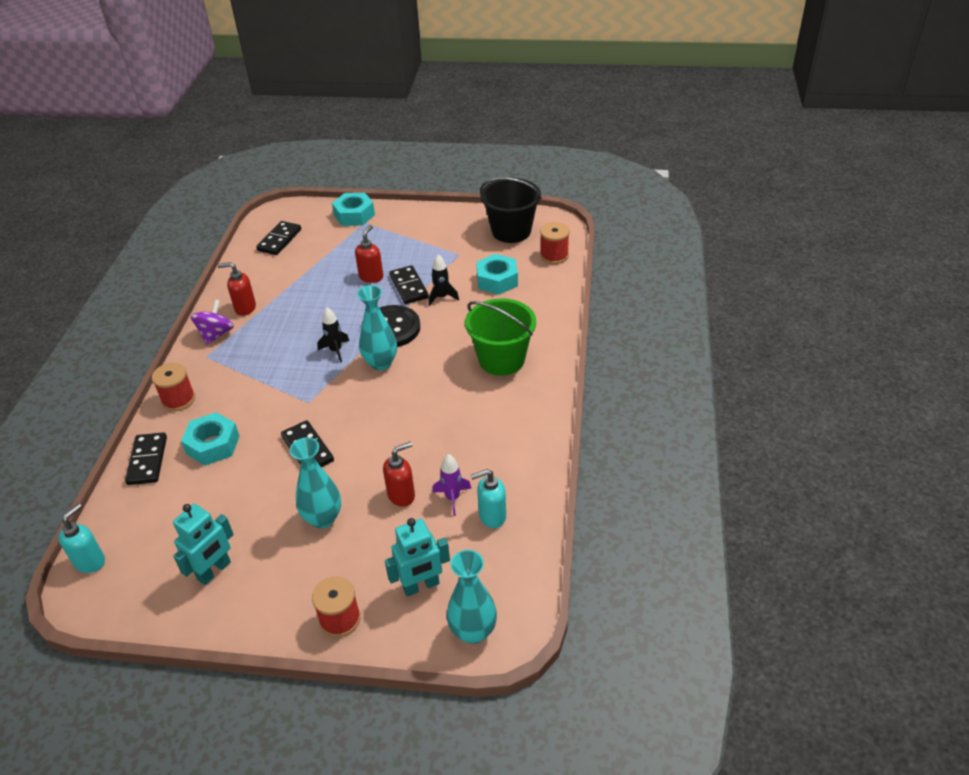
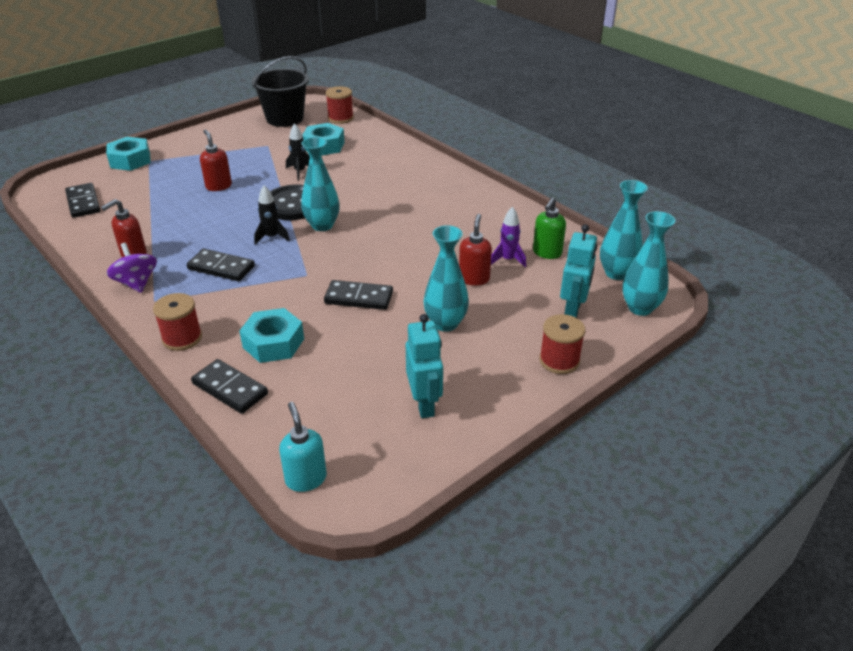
camera: 50 degrees left, 5 degrees down
(408, 287) = (262, 178): black domino -> black domino (221, 268)
(492, 516) = (547, 253): turquoise soap dispenser -> green soap dispenser
(501, 359) = (405, 181): green bucket -> none
(512, 583) = (617, 273): none -> turquoise vase

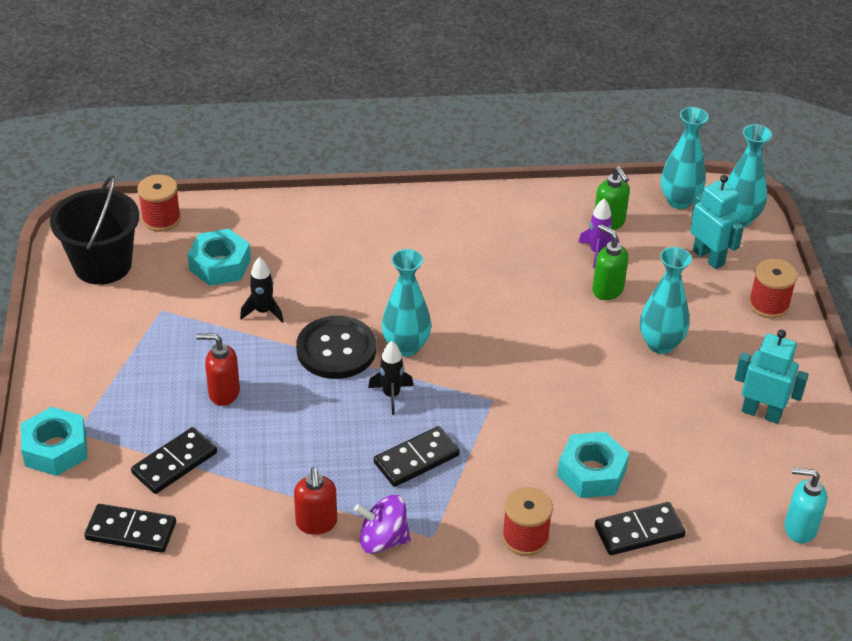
camera: 55 degrees left, 5 degrees up
(359, 298) = (569, 381): black domino -> black domino (175, 463)
(474, 278) = (607, 290): red soap dispenser -> green soap dispenser

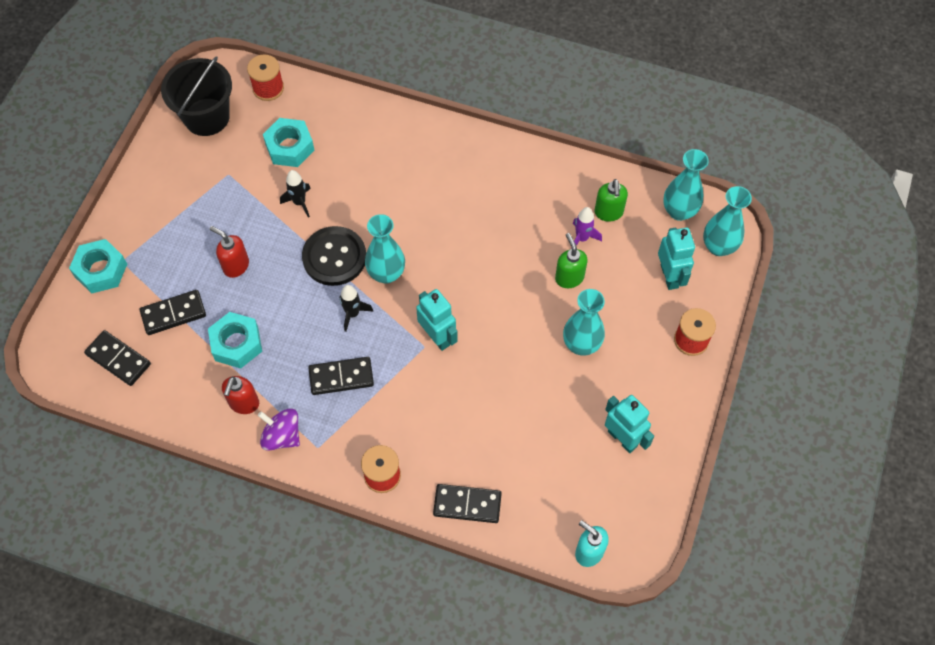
camera: 25 degrees right, 20 degrees up
(501, 386) = (437, 337): none -> turquoise robot
(591, 472) = (461, 440): turquoise nut -> turquoise nut (236, 344)

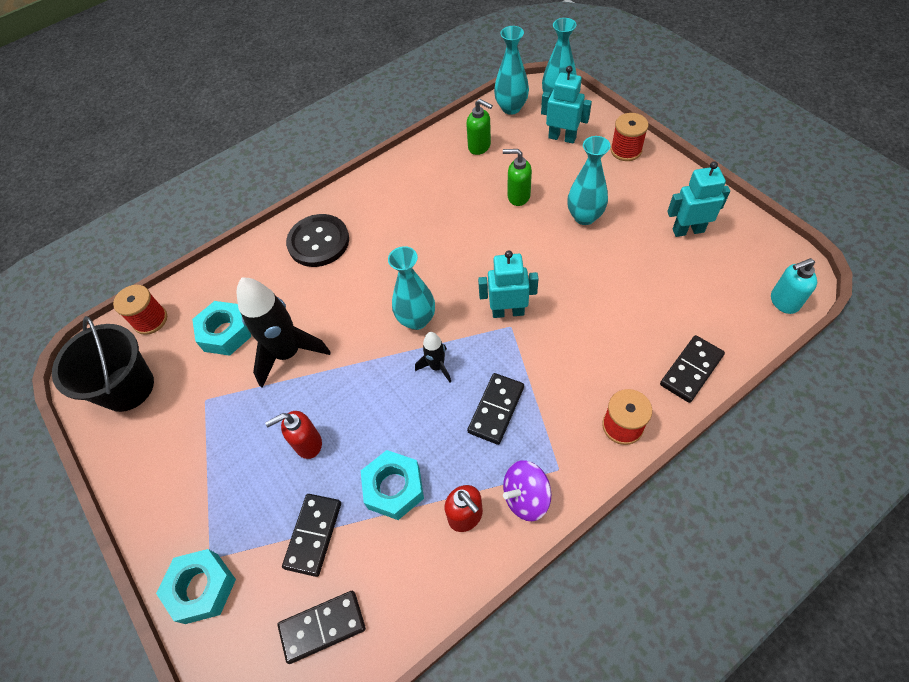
camera: 50 degrees left, 5 degrees down
(299, 202) = (288, 353): black rocket -> black rocket, size x1.97
(334, 257) = (367, 353): black button -> black button (318, 242)
(582, 238) = (489, 172): purple rocket -> none

